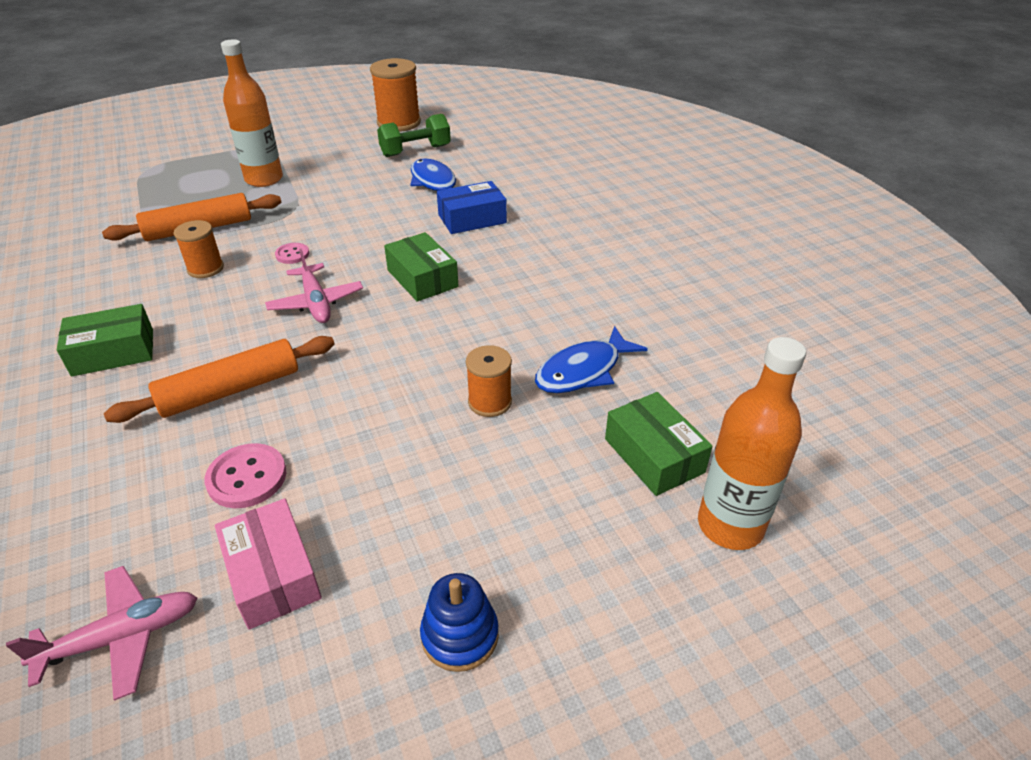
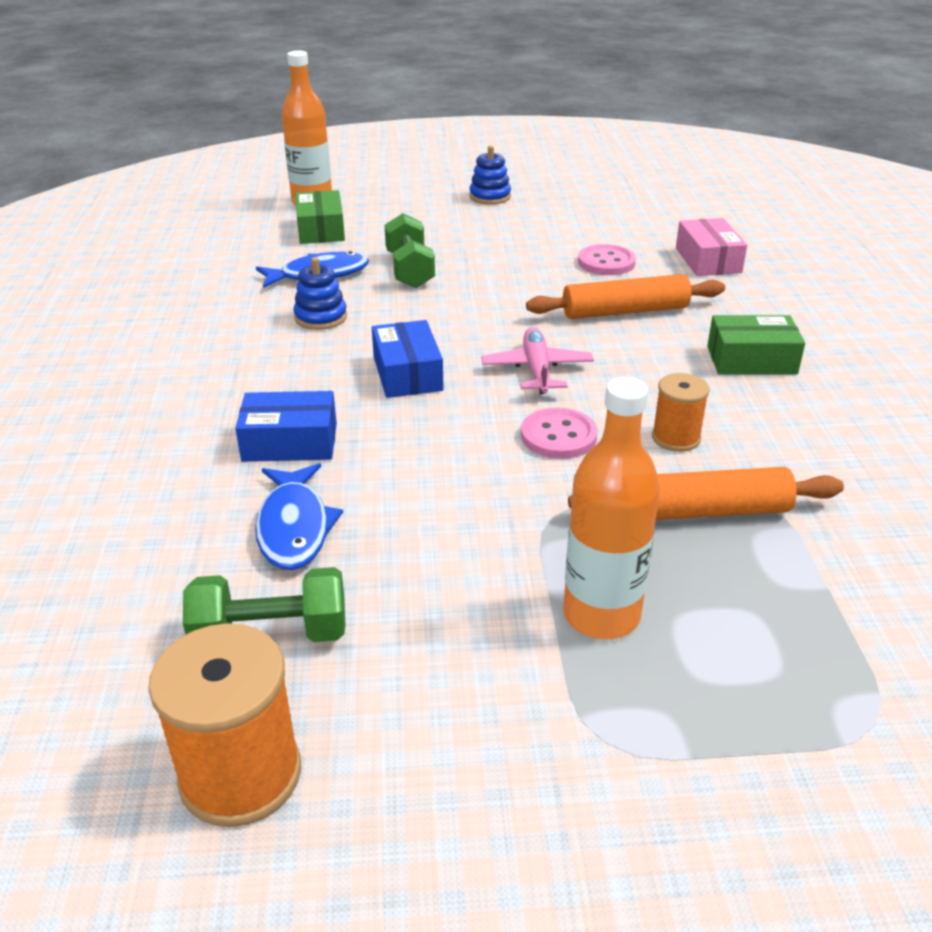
camera: 160 degrees left, 5 degrees down
(122, 637) = (671, 220): pink plane -> none
(272, 574) = (588, 225): pink box -> pink box (708, 260)
(292, 254) = (558, 436): pink button -> pink button, size x1.64
(422, 278) = (407, 373): green box -> blue box
(490, 402) = (410, 270): orange spool -> green dumbbell
(534, 316) = (321, 317): none -> blue stacking toy

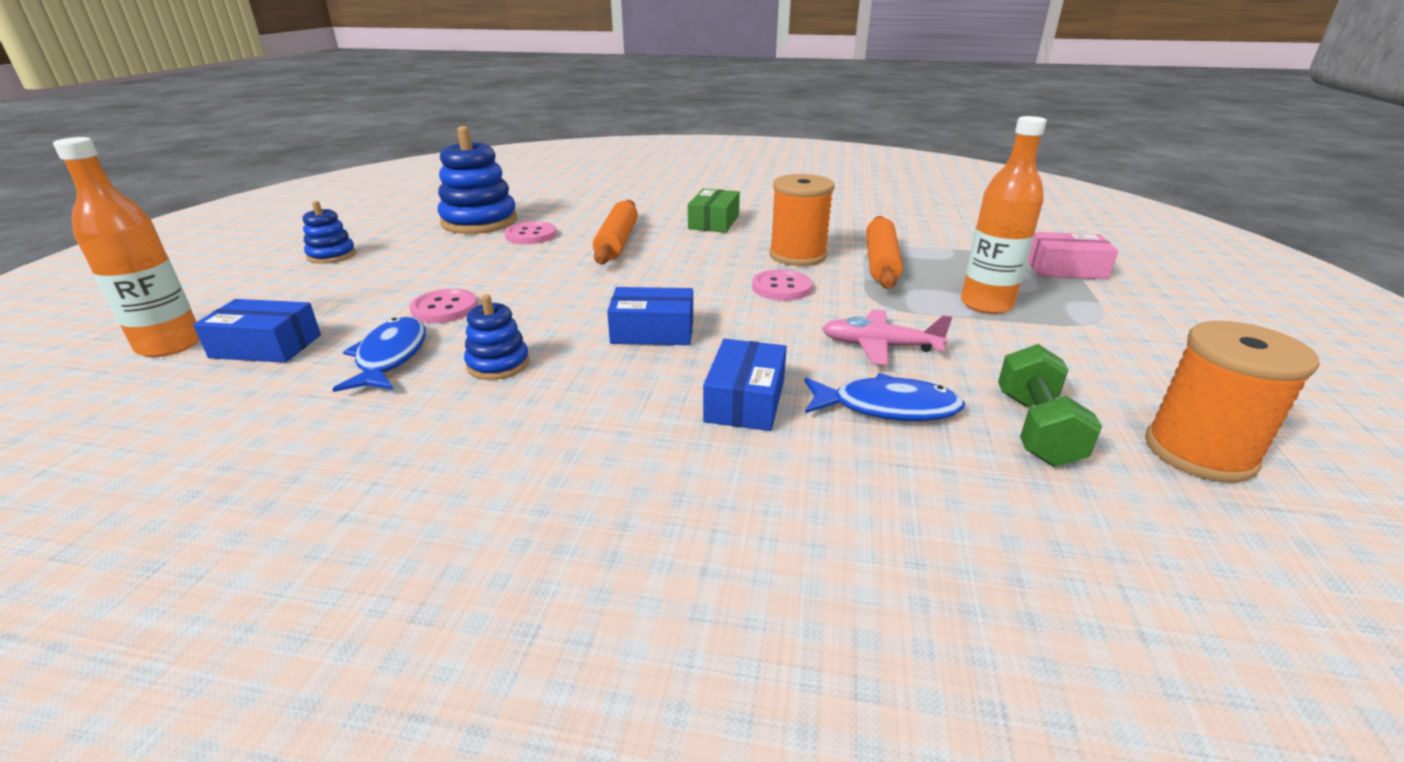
camera: 75 degrees left, 5 degrees down
(321, 230) = (266, 346): green box -> blue box
(410, 270) = (444, 308): green dumbbell -> pink button
(537, 370) = (682, 281): pink plane -> pink plane (879, 346)
(622, 229) = (479, 222): none -> blue stacking toy
(676, 438) = (797, 255): orange spool -> orange spool, size x1.69
(708, 260) = (566, 208): pink box -> pink box (1065, 269)

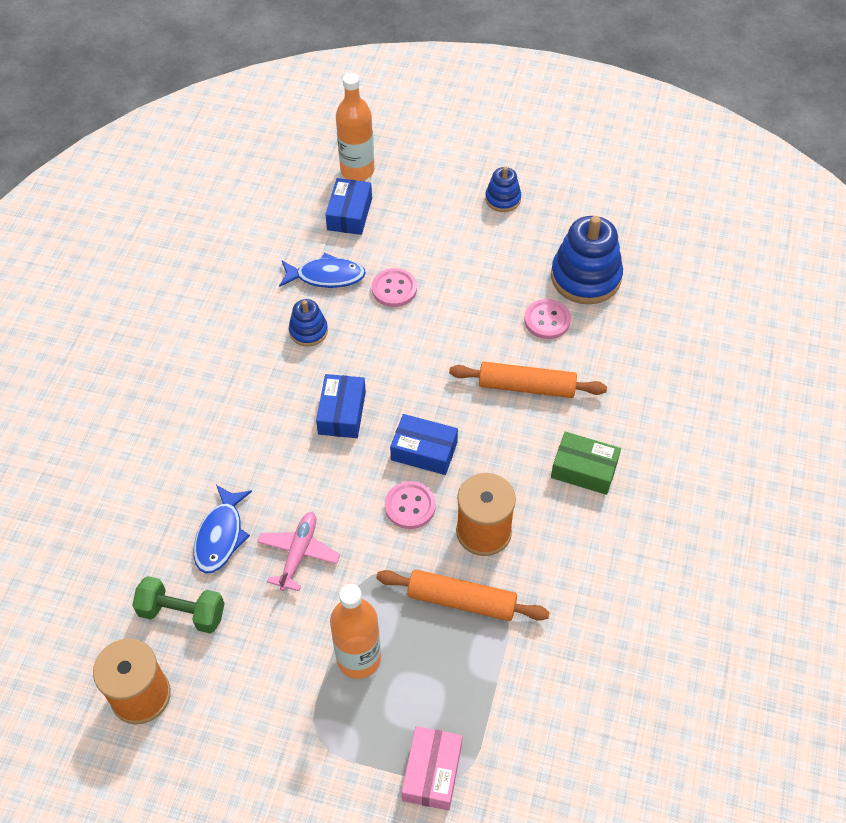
camera: 95 degrees right, 25 degrees up
(745, 400) = (243, 460): blue box -> blue box (424, 451)

